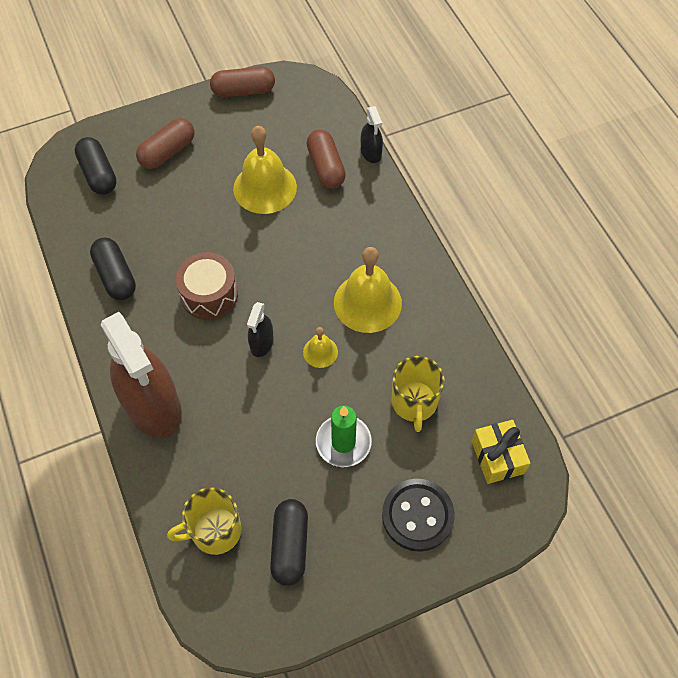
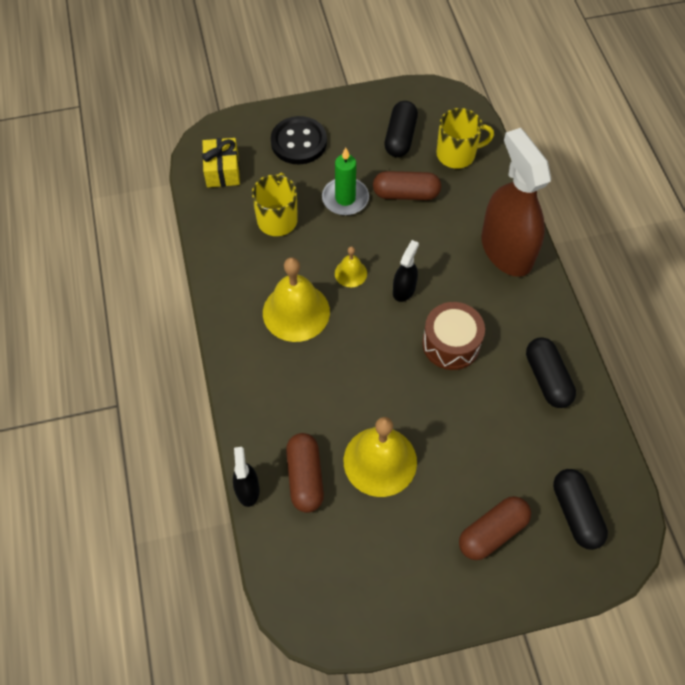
camera: 170 degrees left, 0 degrees up
(243, 91) = (390, 618): brown capsule -> brown capsule (406, 194)

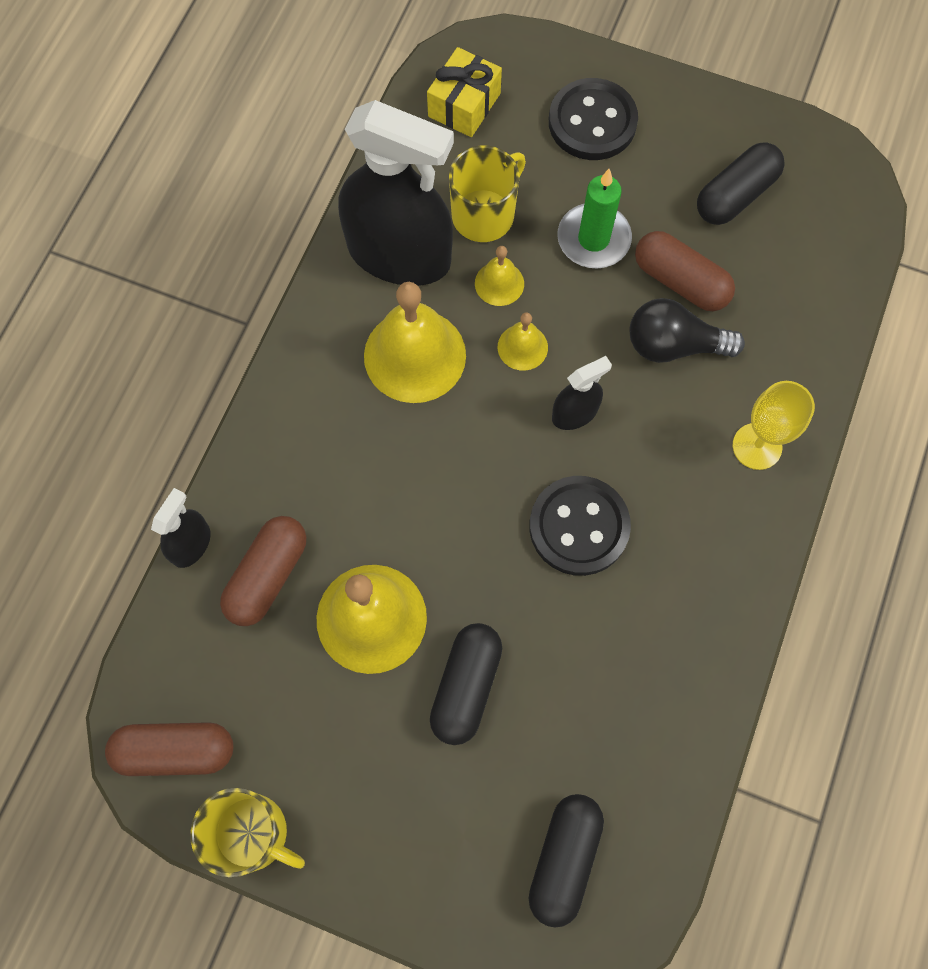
camera: 35 degrees right, 10 degrees up
(246, 266) = (399, 254): none -> black spray bottle
(313, 249) = (499, 283): none -> yellow bell
(427, 226) = (674, 345): none -> black light bulb
(451, 344) = (579, 527): brown drum -> black button
(457, 154) = (796, 266): yellow mug -> yellow mug (252, 833)
(492, 532) = (439, 805): brown capsule -> brown capsule (175, 751)
(506, 250) = (757, 446): brown spray bottle -> yellow goblet
(547, 378) = (669, 658): black capsule -> black capsule (466, 686)

